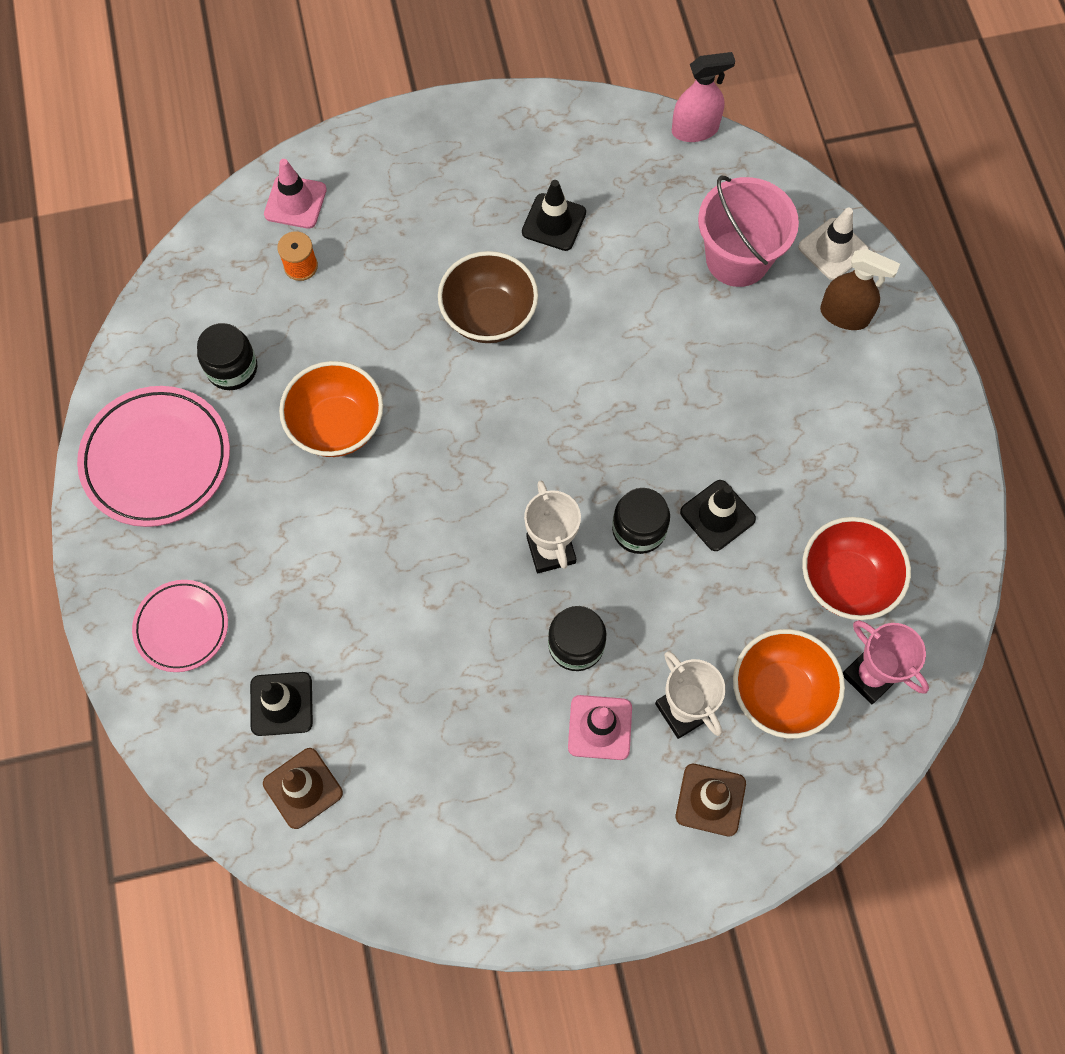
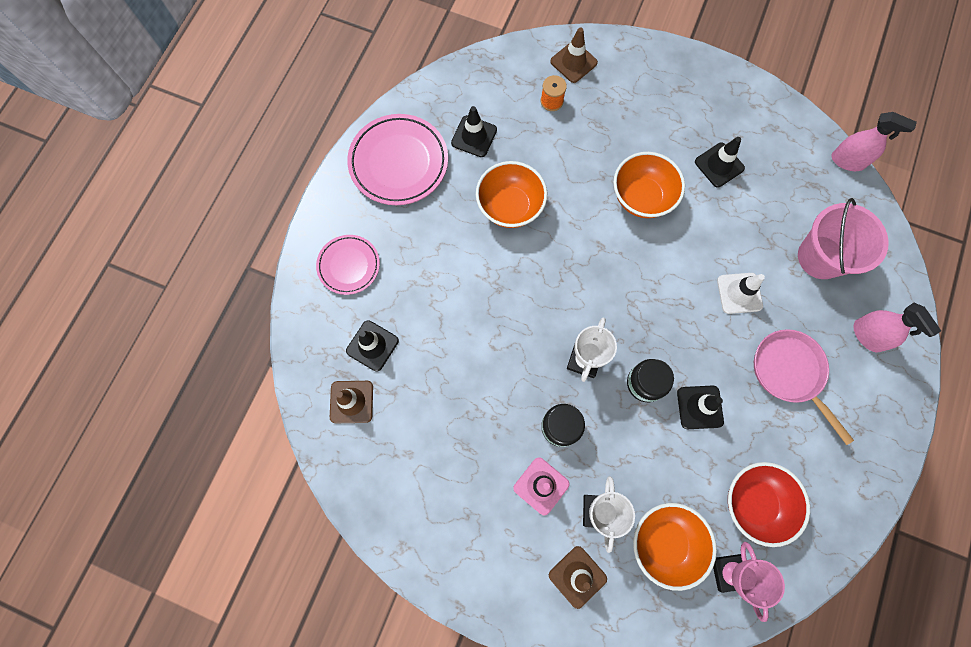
camera: 35 degrees right, 5 degrees up
(232, 368) = (474, 136): black jar -> black traffic cone
(295, 202) = (573, 62): pink traffic cone -> brown traffic cone
(489, 316) = (641, 197): brown bowl -> orange bowl
(789, 411) = (789, 373): none -> pink pan
(833, 249) = (888, 289): white traffic cone -> white traffic cone (739, 293)
(844, 315) = (867, 335): brown spray bottle -> pink spray bottle

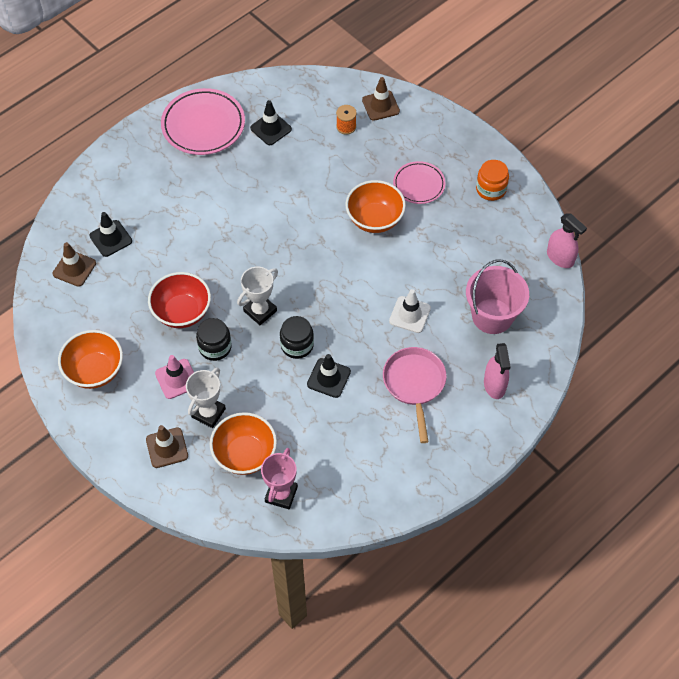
camera: 25 degrees right, 15 degrees down
(349, 266) = (125, 180): pink plate -> pink plate (419, 185)
(510, 206) = (268, 186): orange bowl -> orange bowl (95, 371)
(719, 165) = (451, 220): black traffic cone -> none
(737, 112) = (491, 189): none -> orange jar
(754, 502) = (329, 458): red bowl -> red bowl (182, 312)

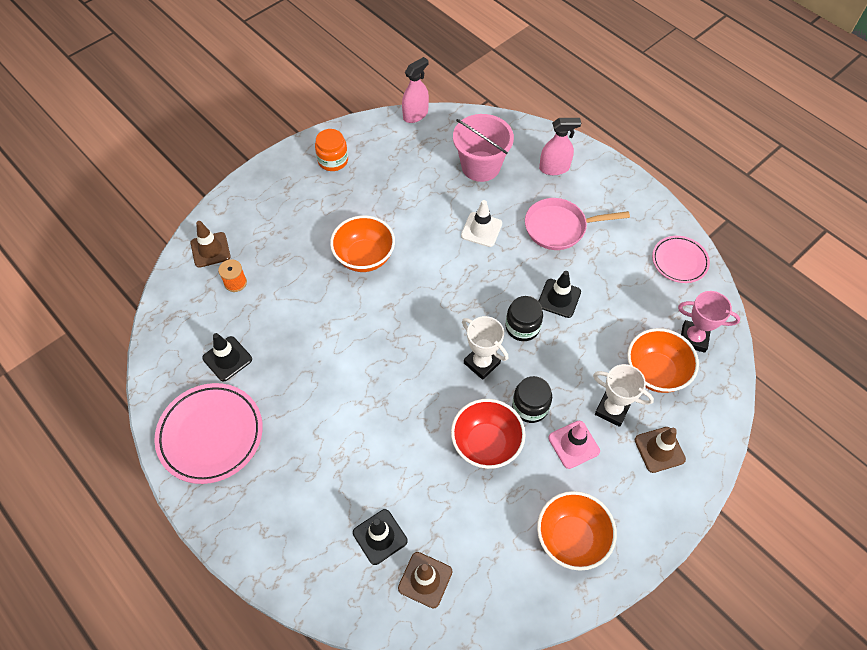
camera: 90 degrees left, 0 degrees up
(419, 185) = (322, 218): pink plate -> pink plate (679, 261)

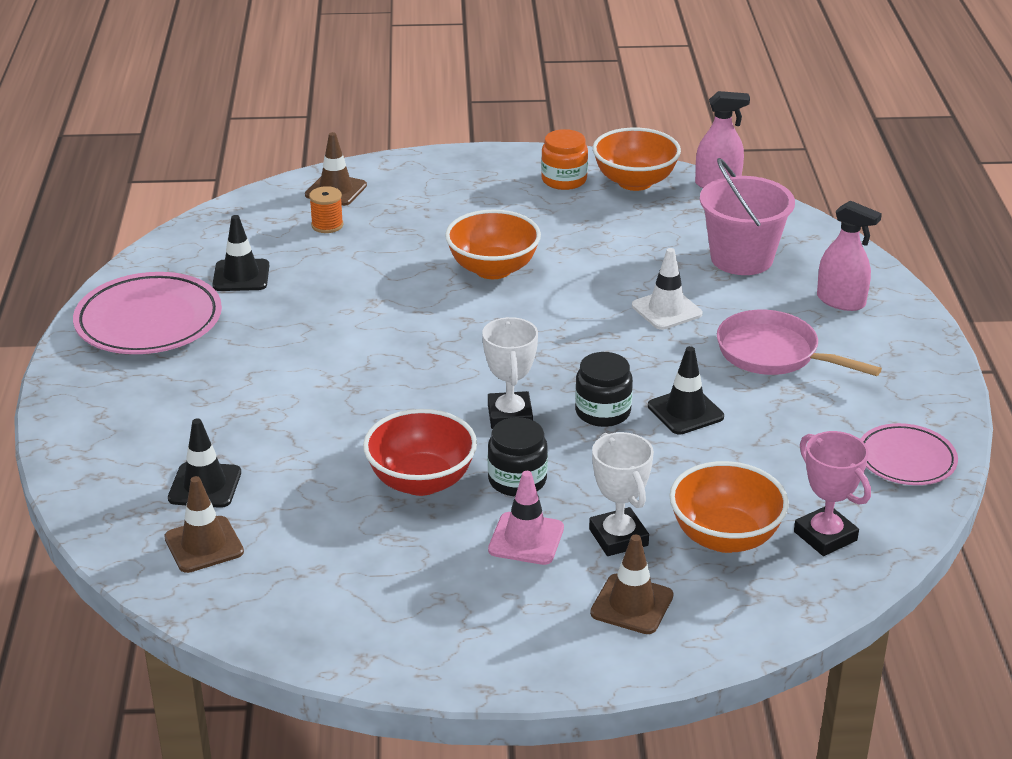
camera: 40 degrees right, 25 degrees down
(571, 538) = (411, 611): orange bowl -> orange bowl (635, 182)

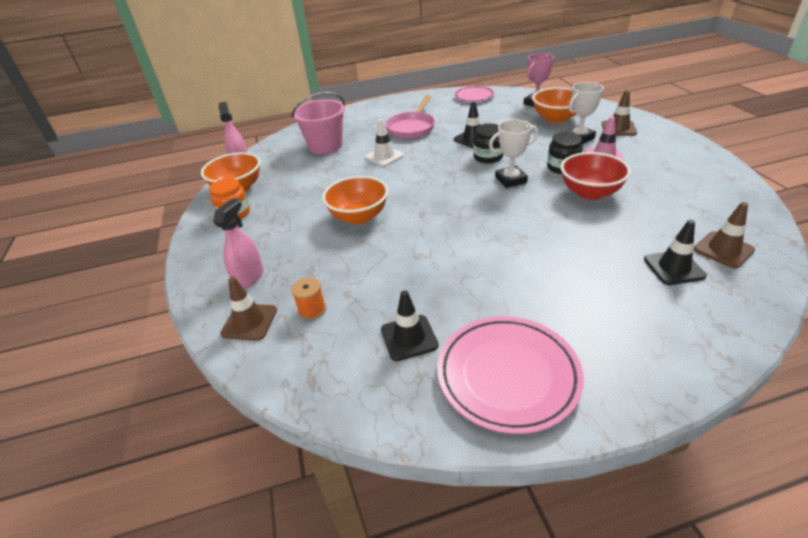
camera: 100 degrees left, 5 degrees up
(841, 301) = (359, 120): pink spray bottle -> pink spray bottle (249, 277)

